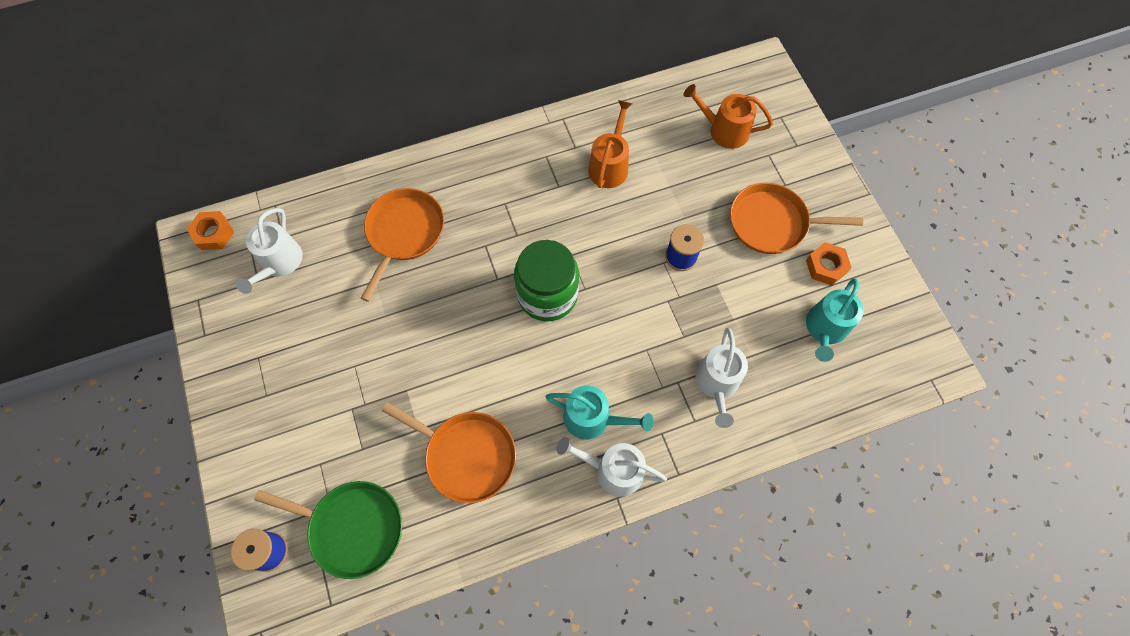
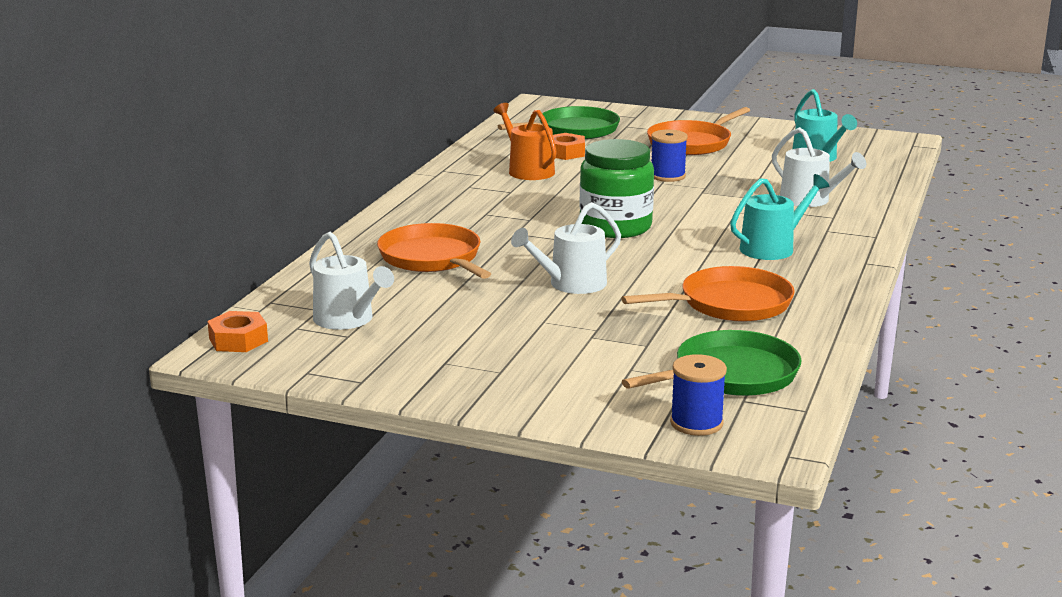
camera: 50 degrees left, 45 degrees down
(613, 470) = (836, 256): white watering can -> white watering can (571, 284)
(724, 130) = (574, 130): orange watering can -> green pan
(826, 266) = (762, 141): orange nut -> orange nut (565, 153)

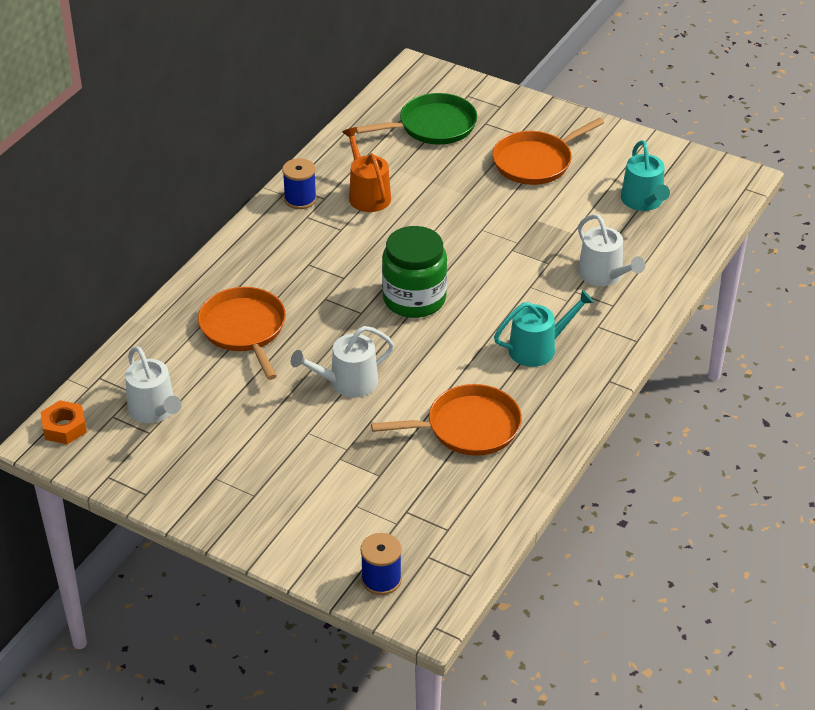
camera: 10 degrees right, 20 degrees up
(565, 153) = (411, 167): orange nut -> none
(667, 176) = (491, 219): blue spool -> blue spool (300, 199)
(731, 374) = (431, 523): green pan -> none

